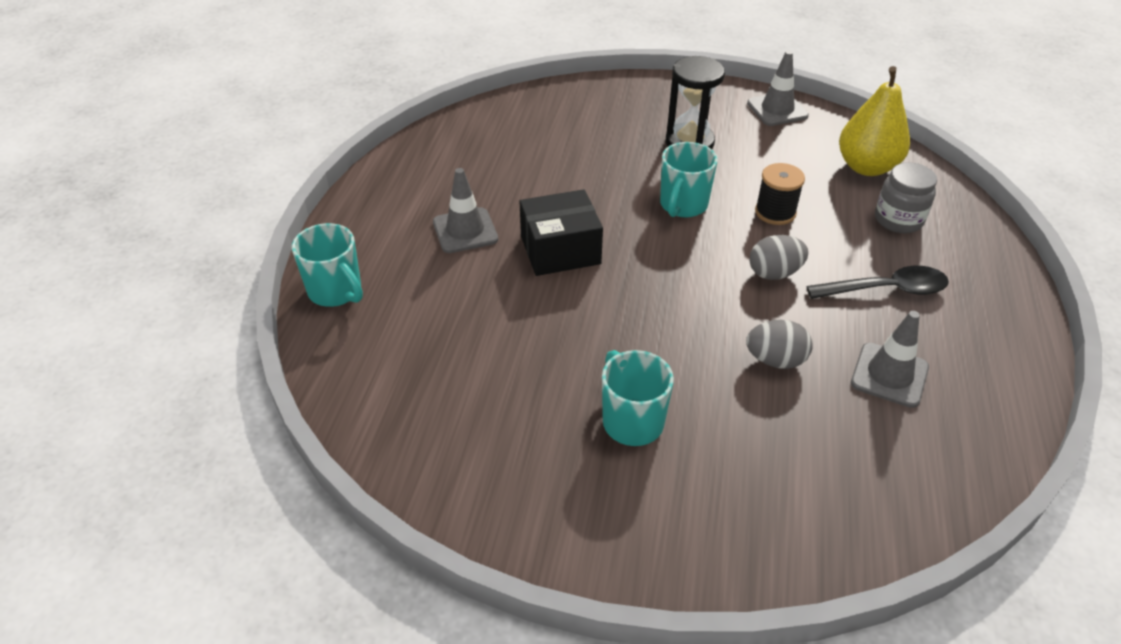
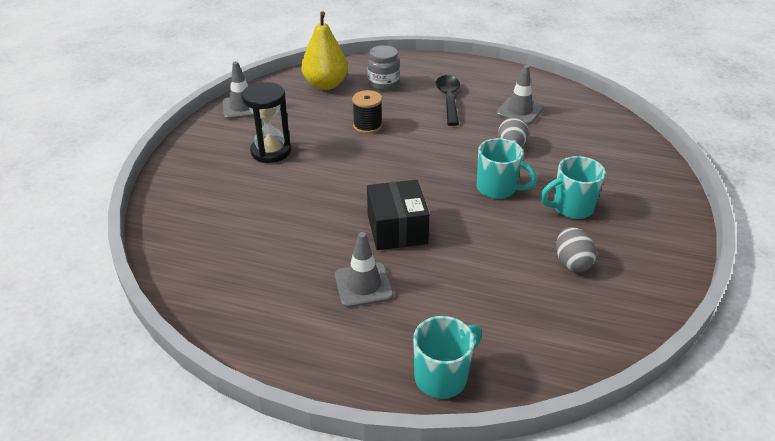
camera: 85 degrees left, 5 degrees down
(683, 205) = (351, 163): turquoise mug -> turquoise mug (497, 189)
(774, 273) = (431, 135): grey egg -> grey egg (572, 262)

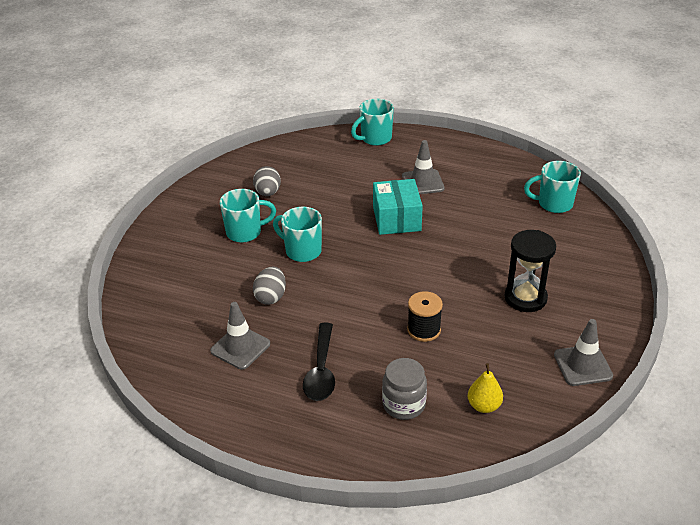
camera: 175 degrees left, 0 degrees up
(196, 255) = (554, 204): none -> turquoise mug
(325, 85) = (484, 406): yellow pear -> yellow pear, size x0.55
(397, 229) = (396, 219): black box -> turquoise box

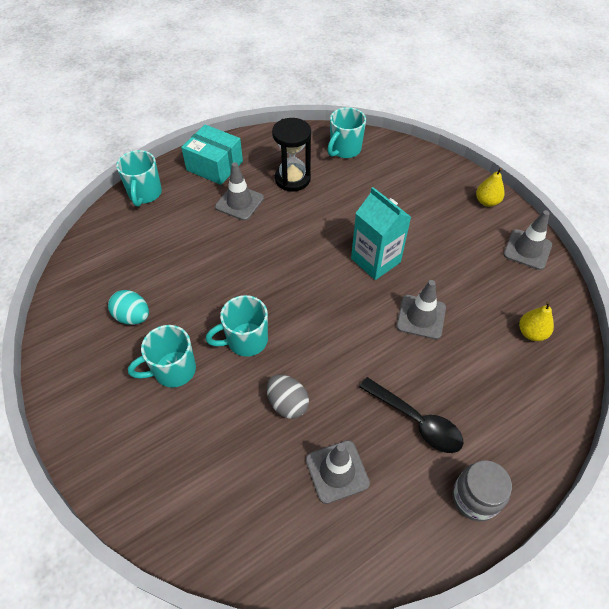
camera: 55 degrees left, 15 degrees up
(245, 232) = (173, 370): turquoise mug -> turquoise mug turned 135 degrees counterclockwise
(268, 193) = (133, 317): grey egg -> turquoise egg
(396, 219) = (269, 248): turquoise box -> turquoise box (214, 166)
(404, 404) = (497, 384): grey jar -> grey jar (475, 498)
(424, 330) = (421, 317): black spool -> grey traffic cone
(452, 278) = (375, 260): none -> turquoise carton
(525, 298) = (434, 233): black hourglass -> black hourglass (292, 179)
(609, 314) = (487, 202): none -> yellow pear

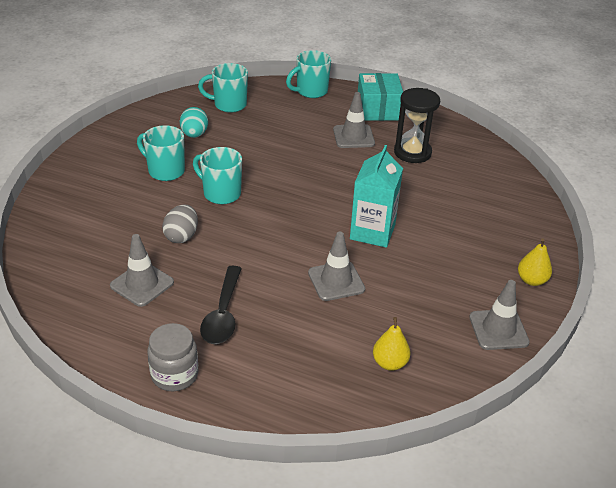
camera: 55 degrees right, 15 degrees down
(344, 150) = (485, 167): turquoise mug -> turquoise mug (229, 105)

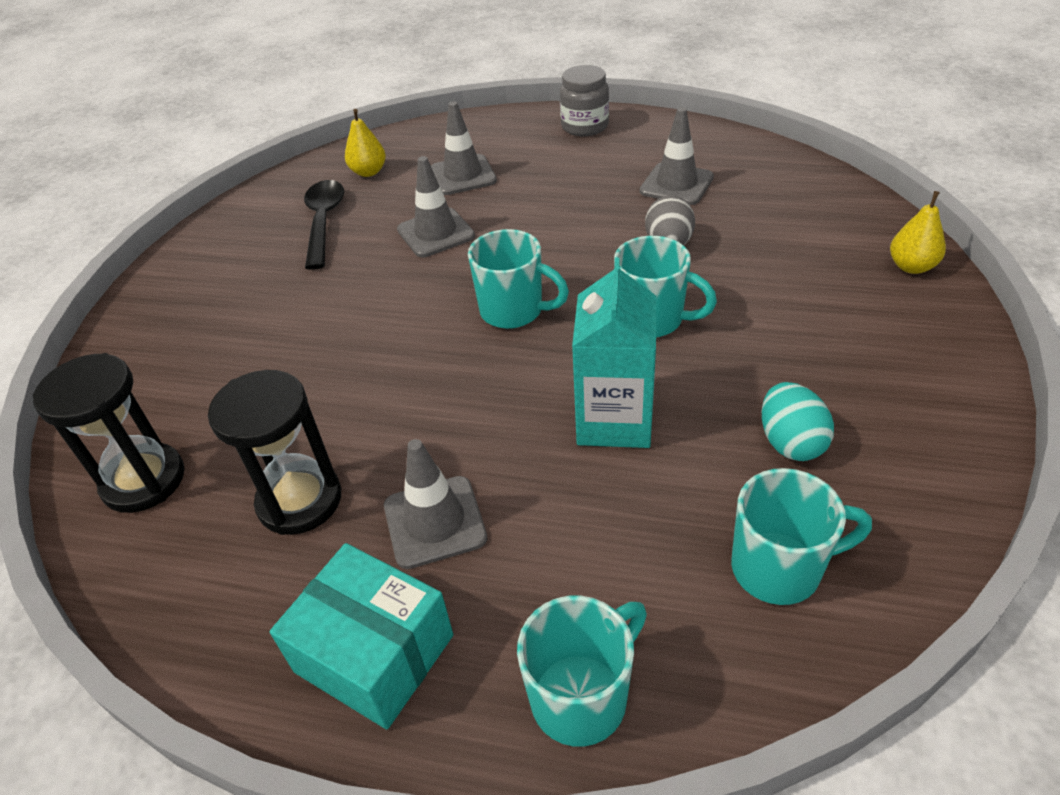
camera: 175 degrees right, 5 degrees up
(165, 171) = (777, 342): turquoise mug -> turquoise mug (513, 311)
(223, 314) = (563, 177): black spoon -> black spoon (323, 222)
(372, 232) = (388, 307): turquoise carton -> turquoise carton (614, 420)
(378, 109) = (374, 653): turquoise box -> turquoise box turned 45 degrees counterclockwise
(489, 172) = (144, 480): none -> black hourglass
(498, 330) = (237, 222): grey traffic cone -> grey traffic cone (463, 175)
(531, 280) = (166, 285): yellow pear -> yellow pear (911, 267)

